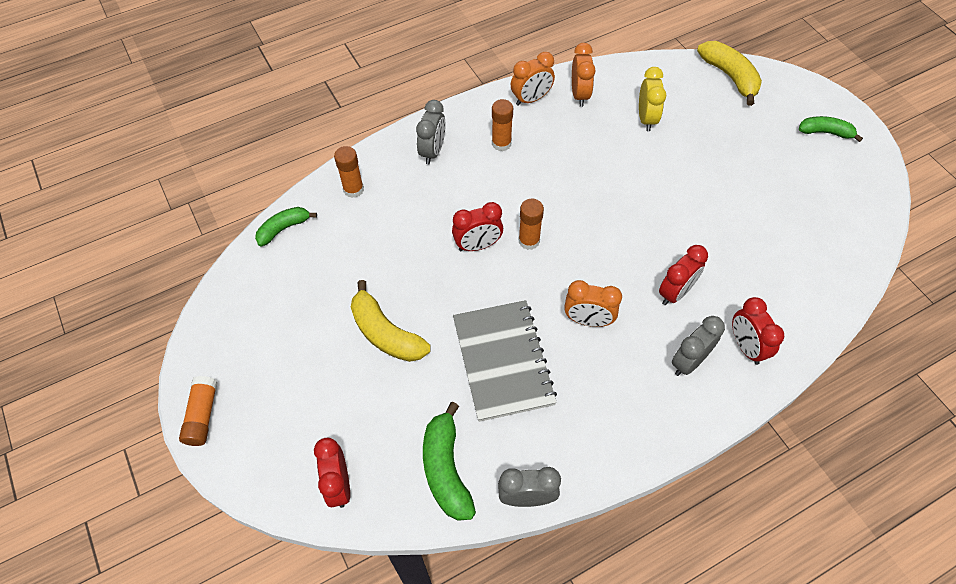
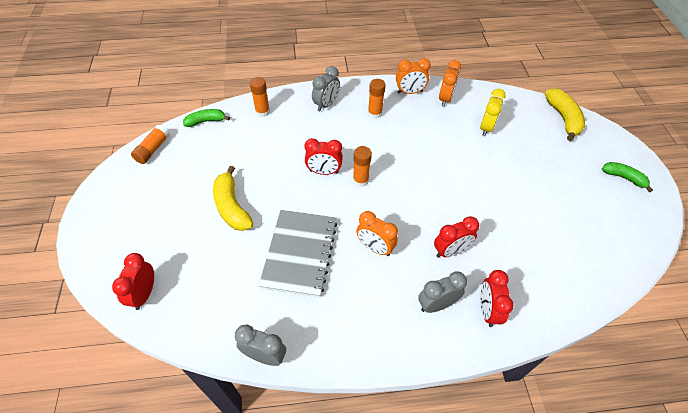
camera: 20 degrees right, 5 degrees down
(202, 415) = (89, 216): orange glue stick -> orange glue stick (153, 149)
(446, 469) = (220, 312): green banana -> none

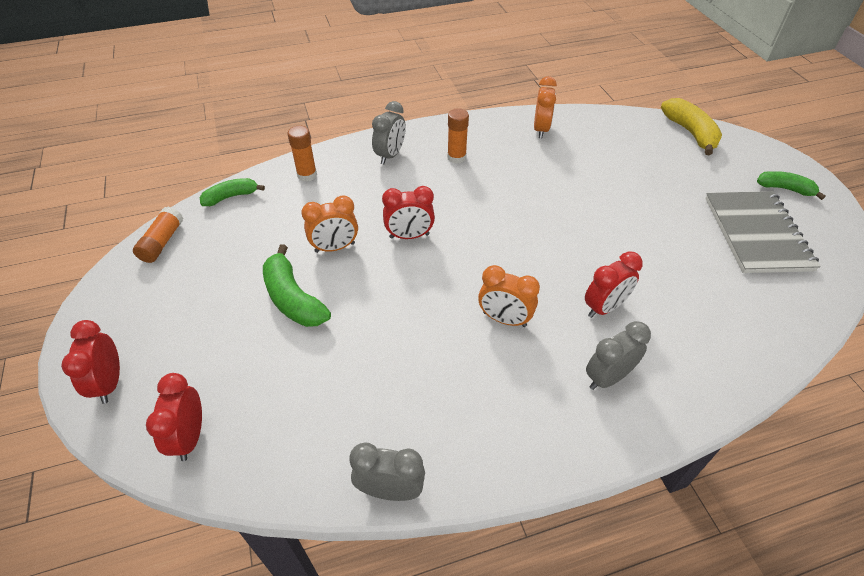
camera: 10 degrees left, 5 degrees down
(232, 207) = (293, 299): yellow banana -> green banana
(299, 253) = (404, 343): grey notebook -> grey notebook (756, 233)
(360, 180) = (461, 239): orange glue stick -> none
(410, 92) = (494, 127): orange clock -> orange clock (335, 247)
(486, 128) = (601, 155): yellow clock -> none
(487, 310) = (675, 373): red clock -> red clock (110, 383)

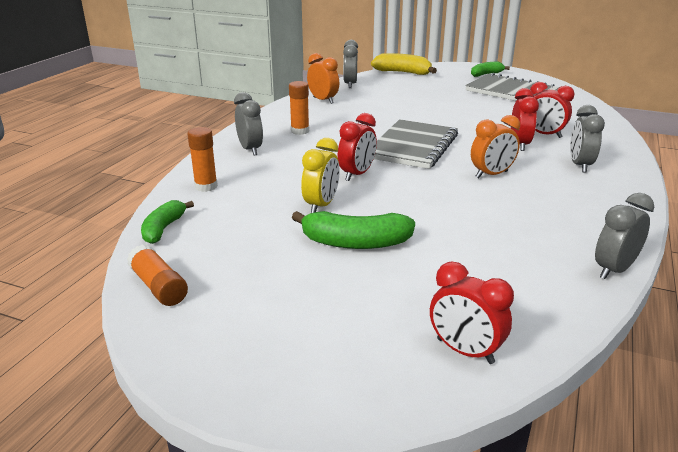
camera: 50 degrees left, 20 degrees down
(110, 383) = (328, 384): red clock -> red clock (544, 135)
(335, 247) = (321, 205): orange clock -> yellow clock
(507, 238) = (413, 146): none -> grey notebook
(604, 121) = (350, 84): none -> grey clock

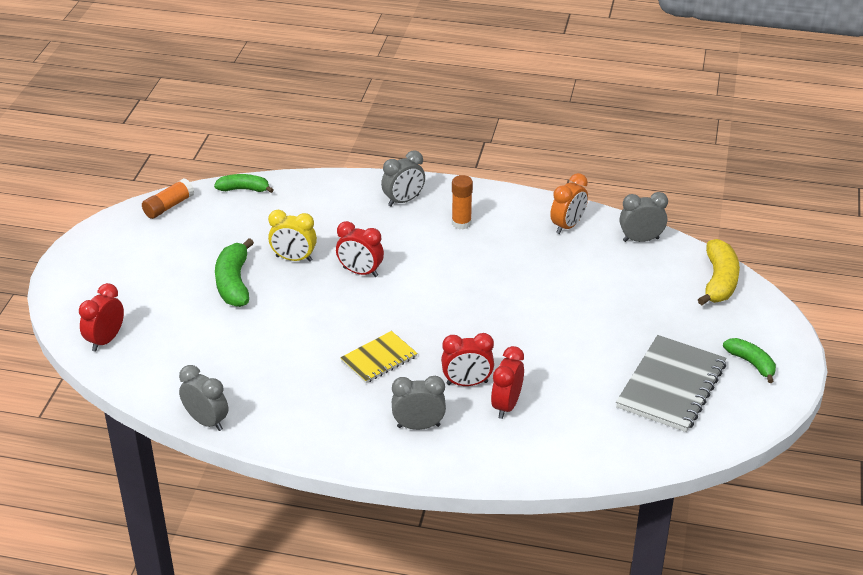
camera: 80 degrees right, 10 degrees up
(206, 186) = (318, 193): orange glue stick -> none
(413, 146) = (440, 304): grey notebook -> none
(491, 175) = (379, 359): orange clock -> yellow notebook

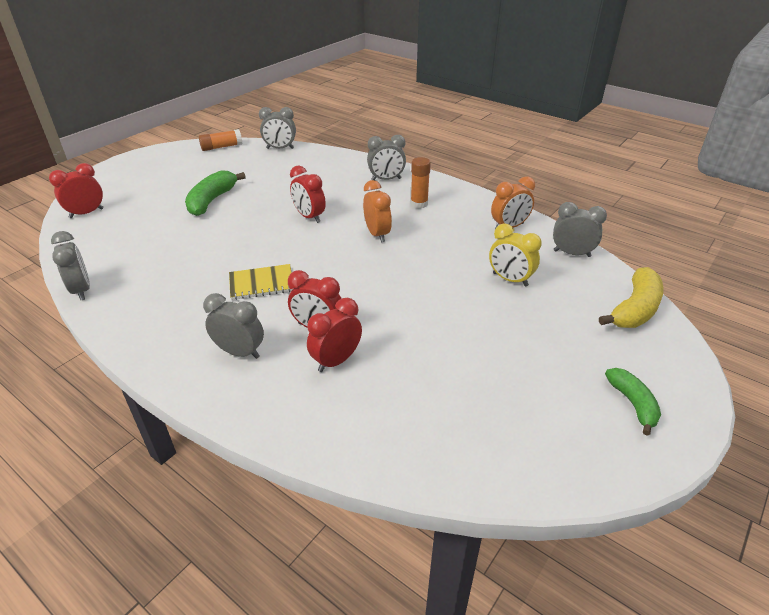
camera: 25 degrees right, 0 degrees up
(244, 189) = (280, 148): green banana -> grey clock
(294, 258) = (270, 196): yellow clock -> yellow clock (510, 279)
(446, 272) = (377, 234): none -> orange clock
(671, 386) = (523, 398): grey notebook -> none

